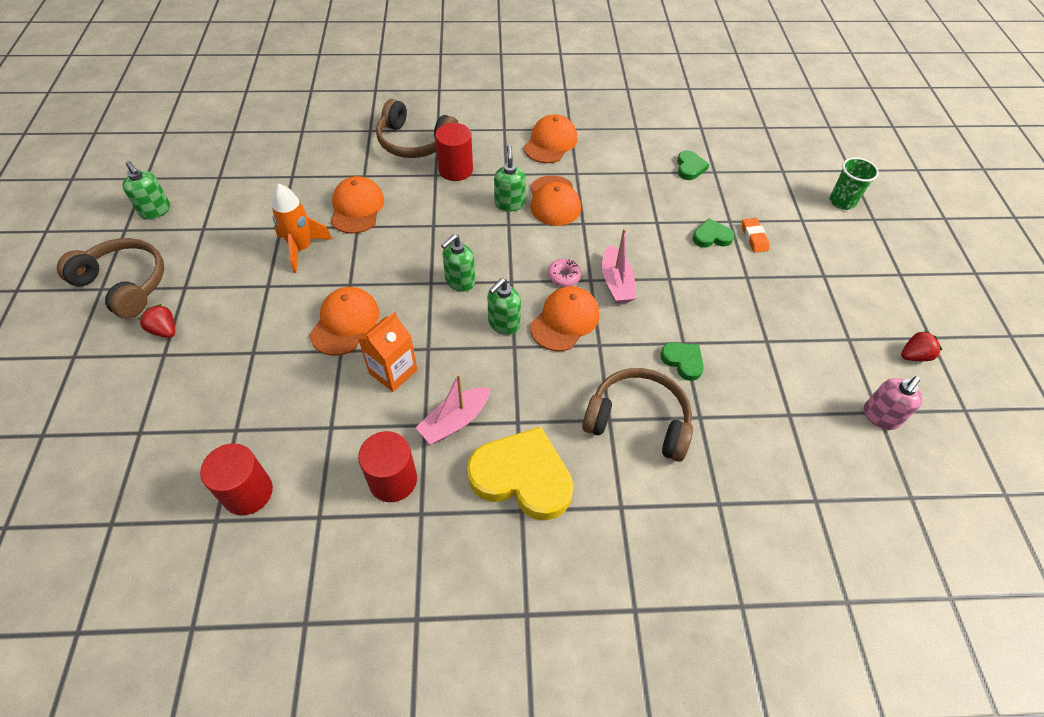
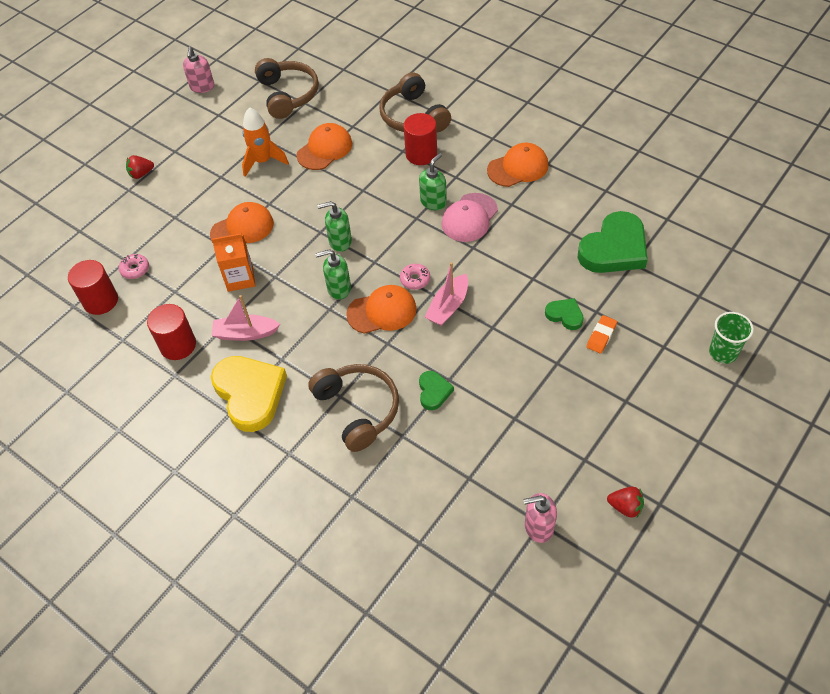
camera: 45 degrees right, 0 degrees up
(124, 284) = (145, 130): brown headphones -> brown headphones (288, 95)
(155, 211) = (202, 87): green soap dispenser -> pink soap dispenser
(164, 330) = (141, 174): red strawberry -> red strawberry turned 105 degrees counterclockwise
(258, 433) = (135, 269): none -> pink donut
(554, 201) = (469, 218): orange cap -> pink cap
(690, 167) = (614, 249): green heart -> green heart, size x2.05

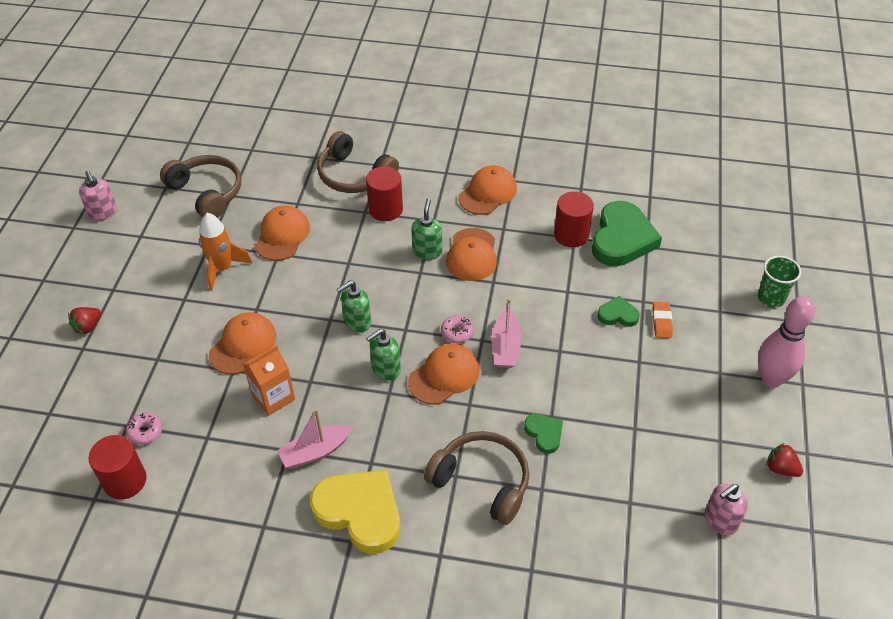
camera: 30 degrees left, 5 degrees down
(178, 345) = (247, 493): red cylinder -> red cylinder (571, 235)
(469, 218) = (472, 255): pink cap -> orange cap
(625, 507) = (781, 468): red strawberry -> red strawberry turned 135 degrees counterclockwise
(671, 425) = (771, 379): none -> pink bowling pin

